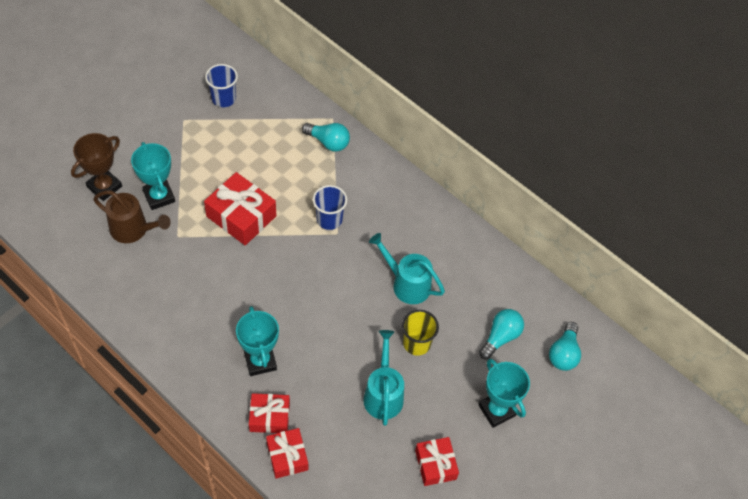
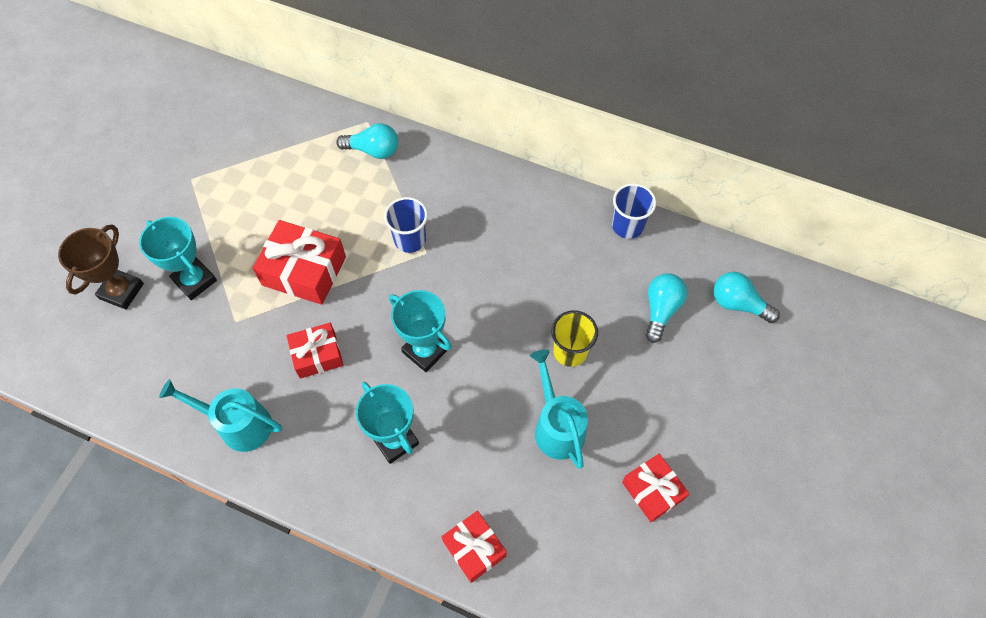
camera: 15 degrees left, 5 degrees up
(133, 230) = (177, 332): brown watering can -> none
(224, 98) = (230, 139): blue cup -> blue cup (627, 226)
(269, 417) = (433, 506): red gift -> red gift (317, 355)
(406, 284) = (529, 284): turquoise watering can -> turquoise watering can (238, 424)
(497, 410) = (693, 398): turquoise trophy -> turquoise trophy (425, 351)
(563, 353) = (738, 304): turquoise light bulb -> turquoise light bulb turned 120 degrees clockwise

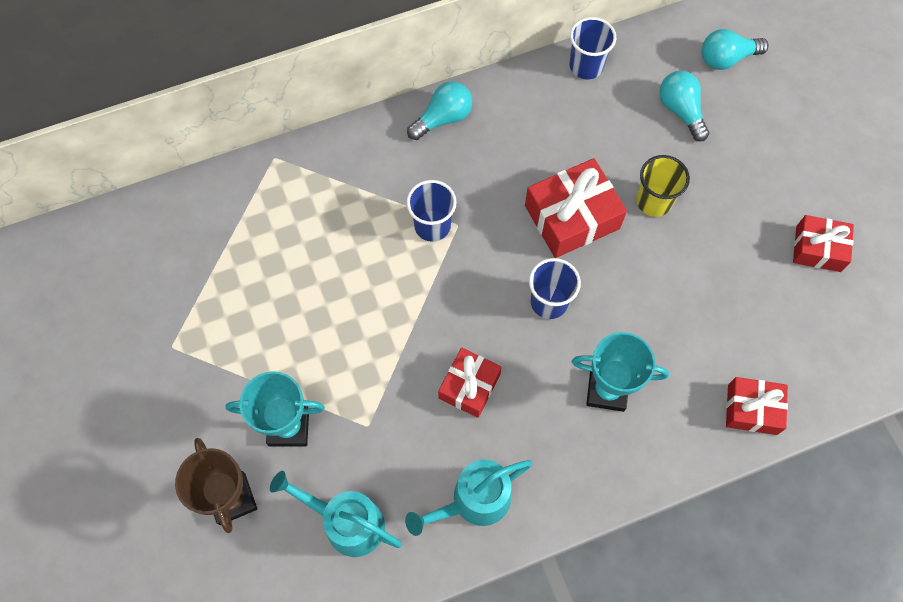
camera: 45 degrees left, 5 degrees up
(304, 271) = (375, 330): red gift -> red gift (572, 217)
(373, 150) = (310, 178): turquoise light bulb -> turquoise light bulb (443, 118)
(425, 351) = (549, 302): turquoise trophy -> blue cup
(556, 426) = (707, 266): turquoise watering can -> turquoise watering can (346, 522)

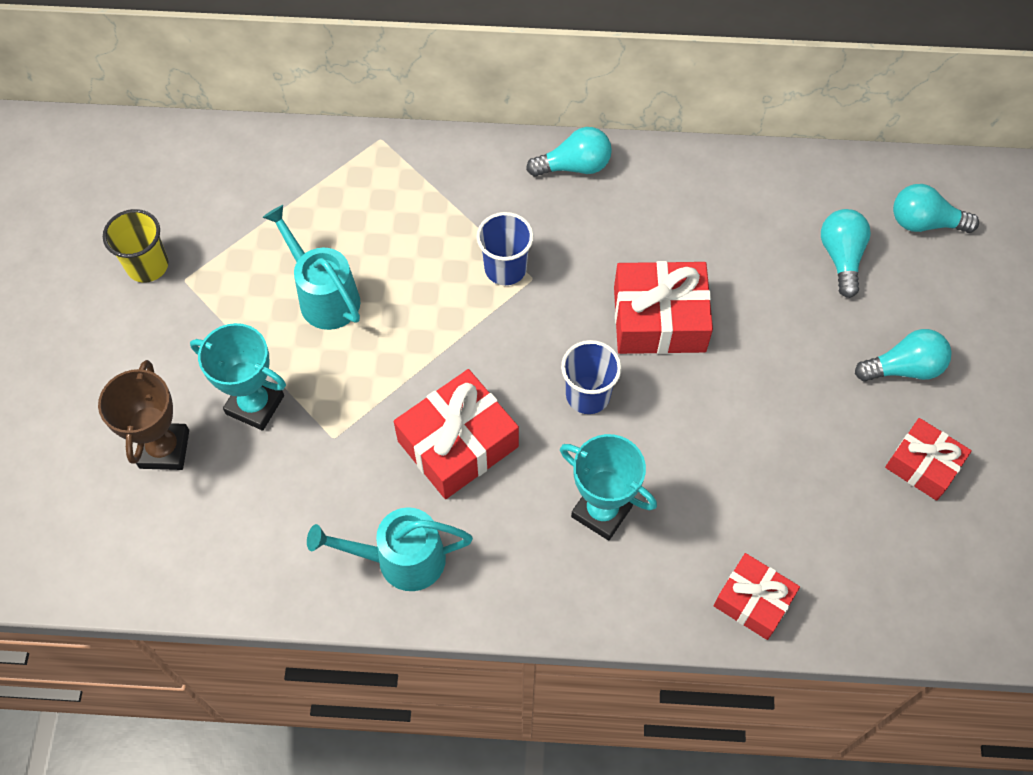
camera: 25 degrees right, 5 degrees down
(346, 522) = (262, 522): turquoise watering can -> turquoise watering can (324, 296)
(469, 386) = (458, 444): red gift -> red gift, size x1.57
(586, 66) = (759, 171): blue cup -> none
(653, 201) = (759, 339): yellow cup -> yellow cup (147, 266)
(768, 179) = (904, 368): none -> turquoise light bulb

